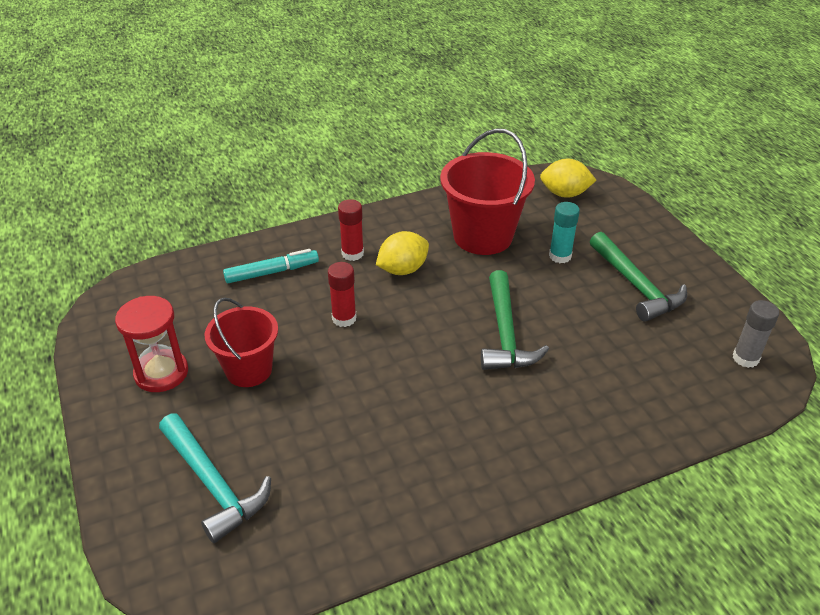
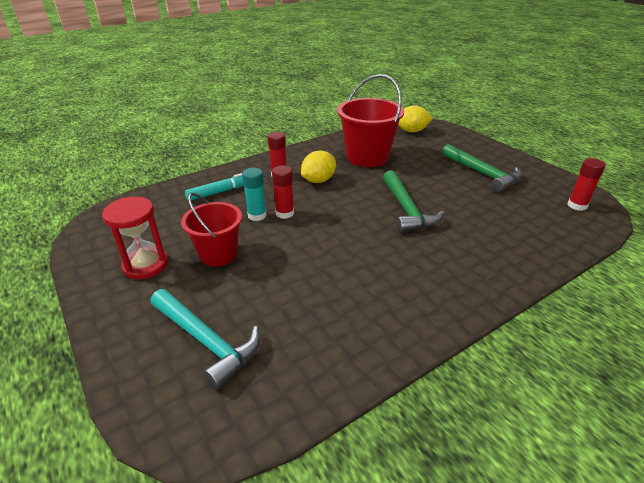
camera: 10 degrees left, 5 degrees down
(560, 256) = (424, 163): turquoise glue stick -> turquoise glue stick (257, 215)
(745, 358) = (577, 205): grey glue stick -> red glue stick

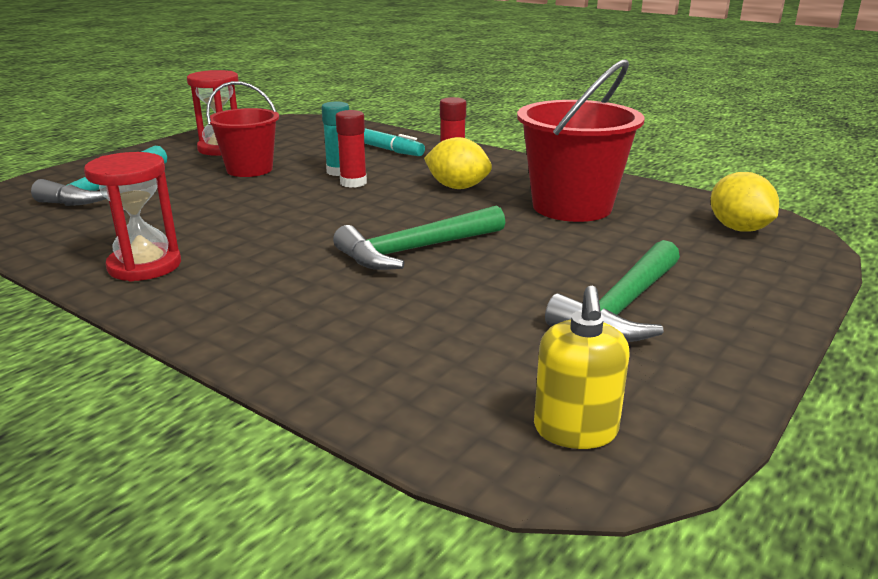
camera: 70 degrees right, 10 degrees down
(396, 315) = (145, 266): none -> red hourglass
(577, 205) = (575, 430): red glue stick -> yellow soap dispenser

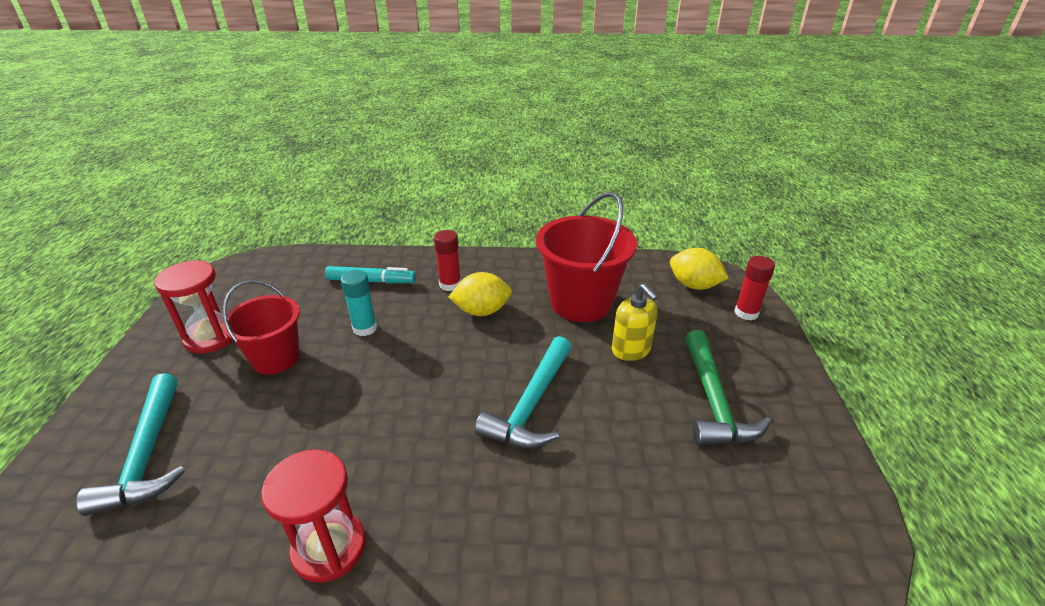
camera: 35 degrees left, 10 degrees up
(353, 183) = (393, 339): red glue stick -> red glue stick (746, 313)
(416, 250) = (531, 404): green hammer -> turquoise hammer
(575, 430) = (807, 540): yellow soap dispenser -> yellow soap dispenser (631, 350)

